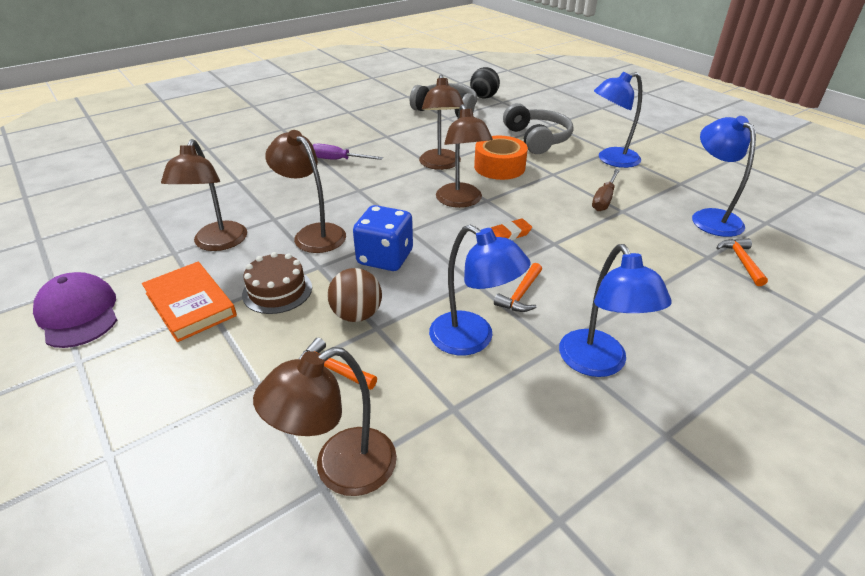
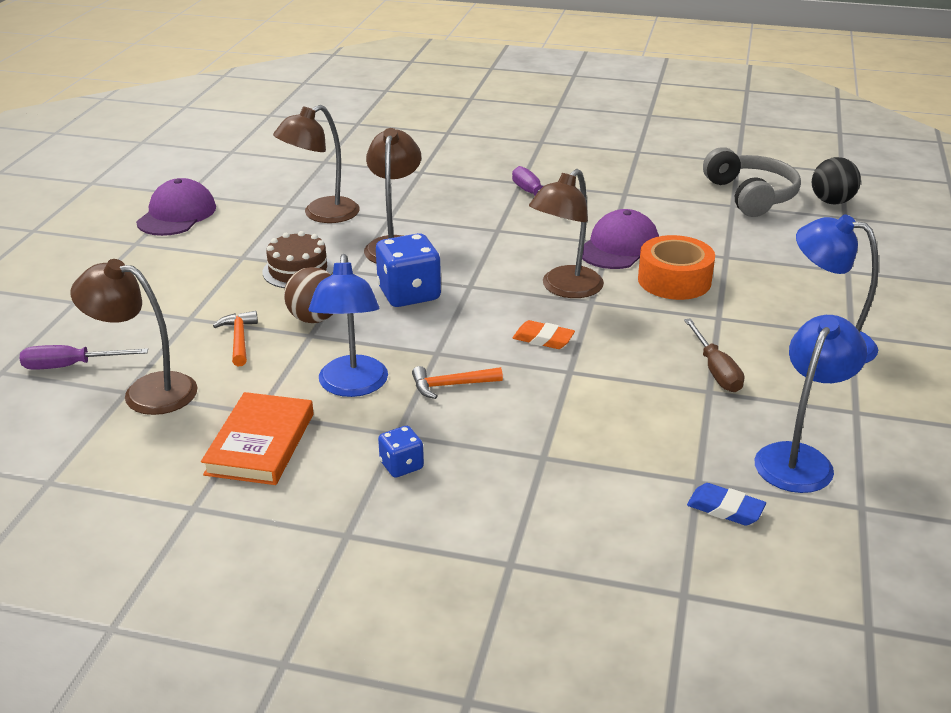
camera: 50 degrees right, 5 degrees down
(190, 304) = (237, 246): orange book -> orange book (260, 444)
(224, 512) = (71, 366): none -> purple screwdriver
(440, 164) = (618, 247): brown lamp -> purple cap
(537, 139) = (787, 276): grey headphones -> none
(598, 364) = (401, 465): blue lamp -> blue dice
(604, 199) = (715, 370): brown screwdriver -> brown screwdriver turned 90 degrees counterclockwise
(741, 261) = (725, 509): orange hammer -> blue eraser

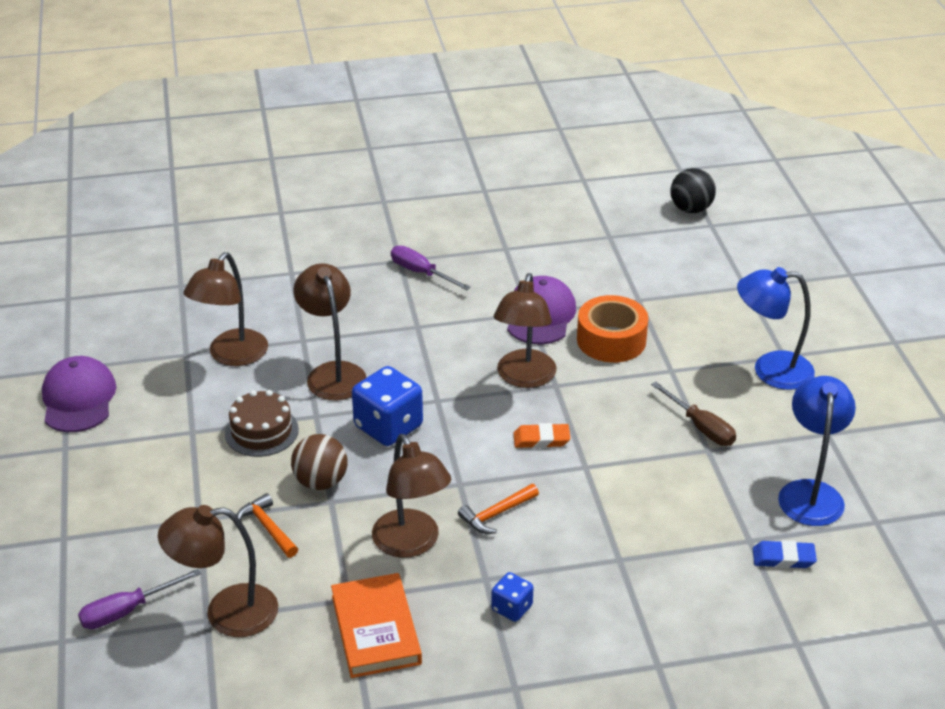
camera: 25 degrees left, 5 degrees up
(352, 386) = (411, 544): blue lamp -> brown lamp
(751, 195) = (619, 220): grey headphones -> none

